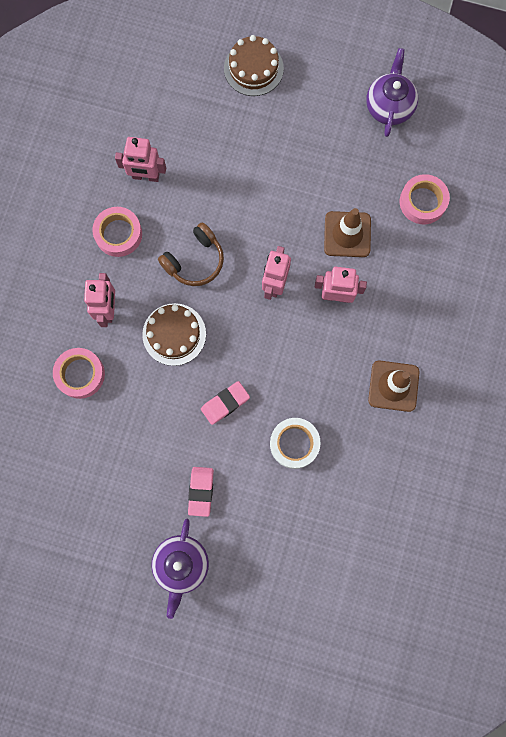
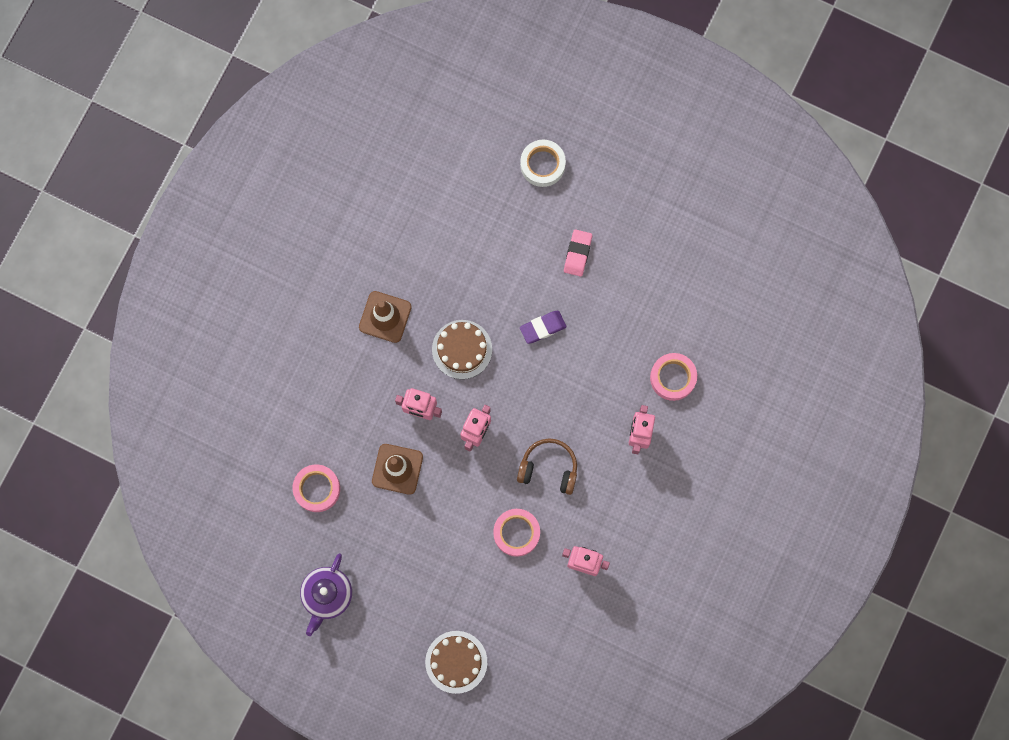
camera: 170 degrees left, 0 degrees up
(118, 234) = (618, 508): pink tape -> pink tape (516, 533)
(174, 334) = (580, 400): brown cake -> brown cake (462, 349)
(181, 565) = (605, 194): purple teapot -> none
(195, 261) = (549, 468): brown headphones -> brown headphones turned 45 degrees clockwise
(225, 403) = (543, 328): pink eraser -> purple eraser
(294, 443) = (486, 281): white tape -> white tape (542, 165)

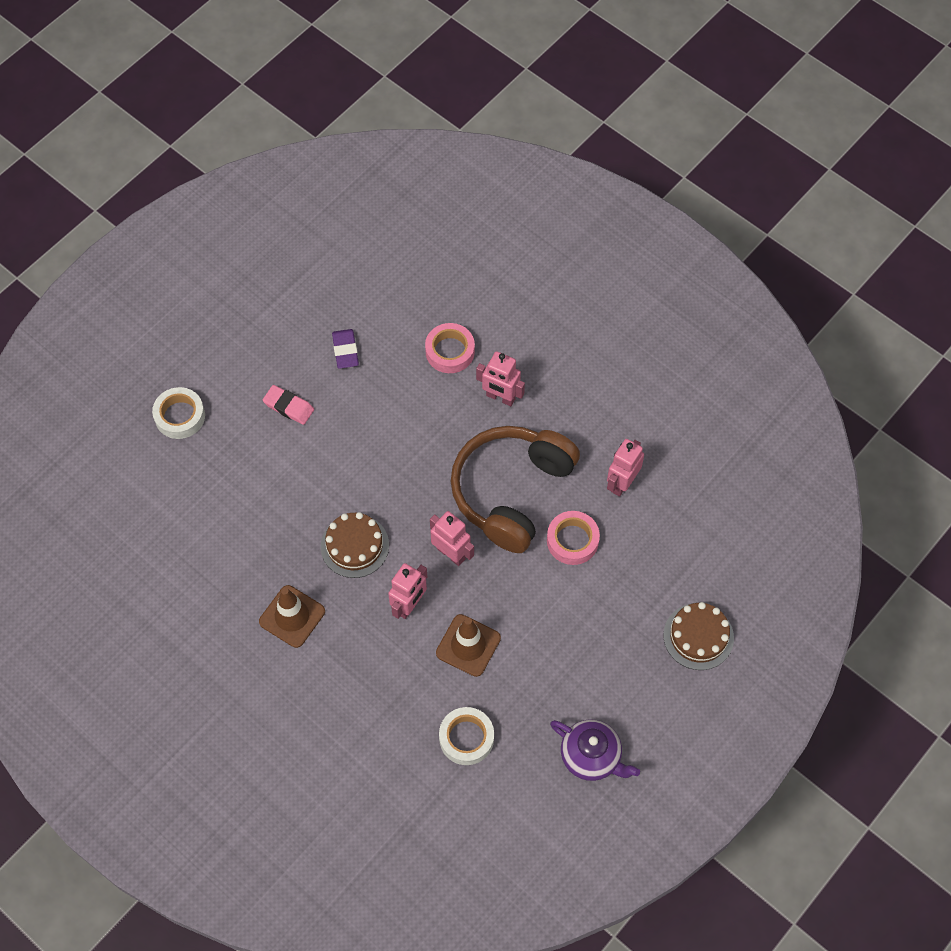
camera: 75 degrees left, 15 degrees down
(317, 489) = (466, 738): pink tape -> white tape
(543, 328) = (357, 460): purple eraser -> purple eraser (345, 351)
(549, 468) = (511, 491): brown headphones -> brown headphones, size x1.91

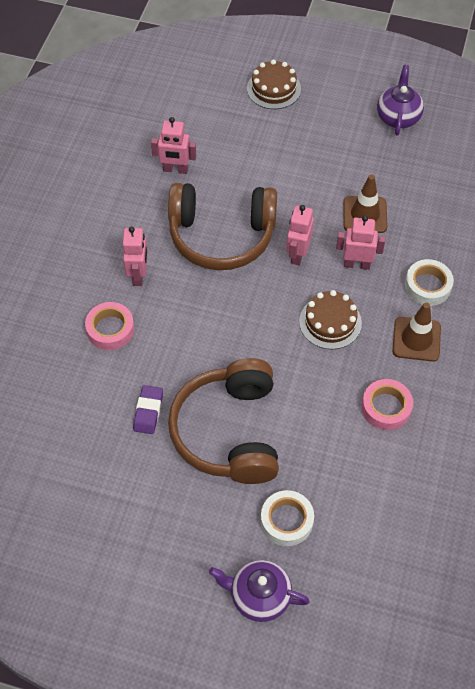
camera: 115 degrees left, 5 degrees down
(130, 367) = (259, 596): none -> purple teapot
(289, 407) = (229, 431): pink eraser -> brown headphones
(345, 351) = (148, 411): purple eraser -> purple eraser turned 45 degrees counterclockwise
(466, 738) = (434, 189): white tape -> white tape (427, 286)
(572, 540) = (241, 183): pink tape -> pink tape (386, 407)

